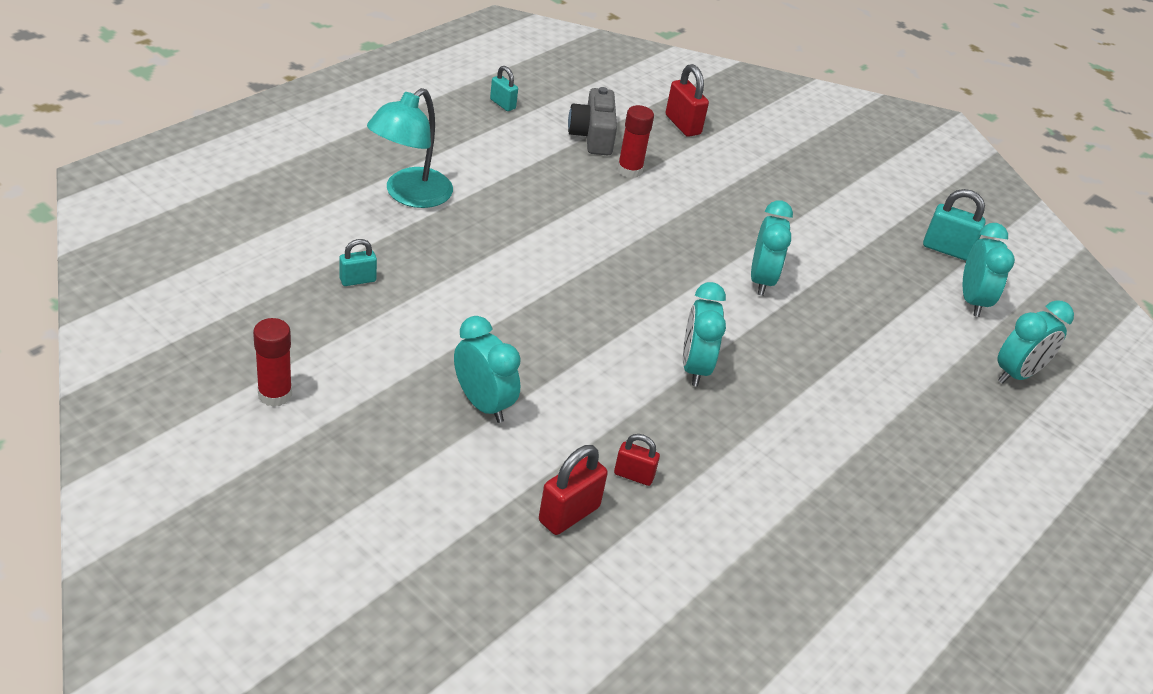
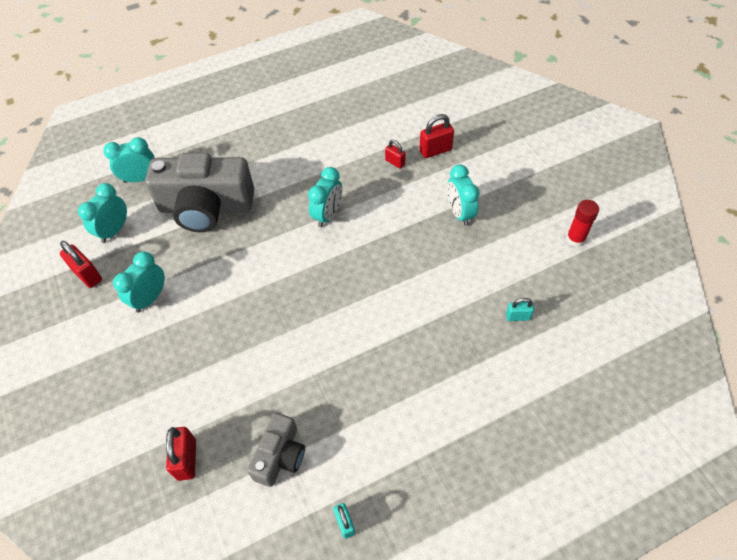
camera: 150 degrees left, 15 degrees up
(410, 195) = (464, 399): turquoise lamp -> none
(629, 170) = (272, 401): red glue stick -> none
(761, 280) = (242, 270): turquoise clock -> turquoise clock (150, 298)
(882, 350) = (206, 207): none -> grey camera
(946, 249) = (87, 275): turquoise padlock -> red padlock

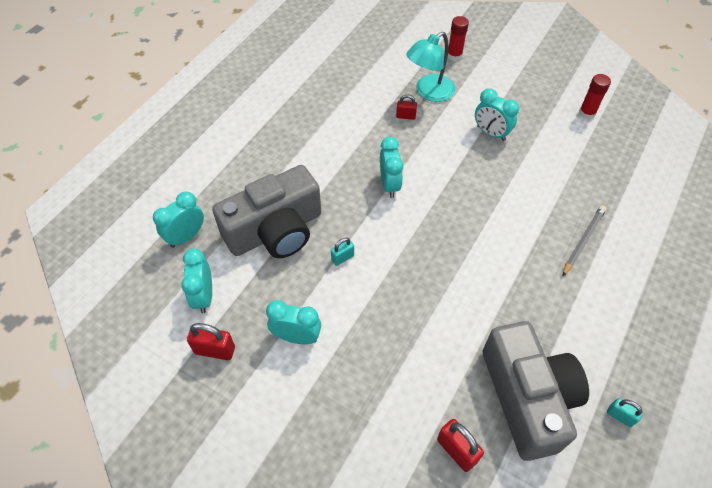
camera: 35 degrees left, 0 degrees up
(150, 298) = (296, 337): turquoise clock -> turquoise clock turned 105 degrees clockwise
(280, 456) = (527, 397): grey camera -> grey camera, size x1.88
(435, 150) = (429, 92): red padlock -> turquoise lamp
(457, 354) = (583, 240): none -> grey pencil
(490, 126) = (454, 55): none -> red glue stick
(518, 316) = (599, 190): turquoise padlock -> turquoise padlock (342, 258)

